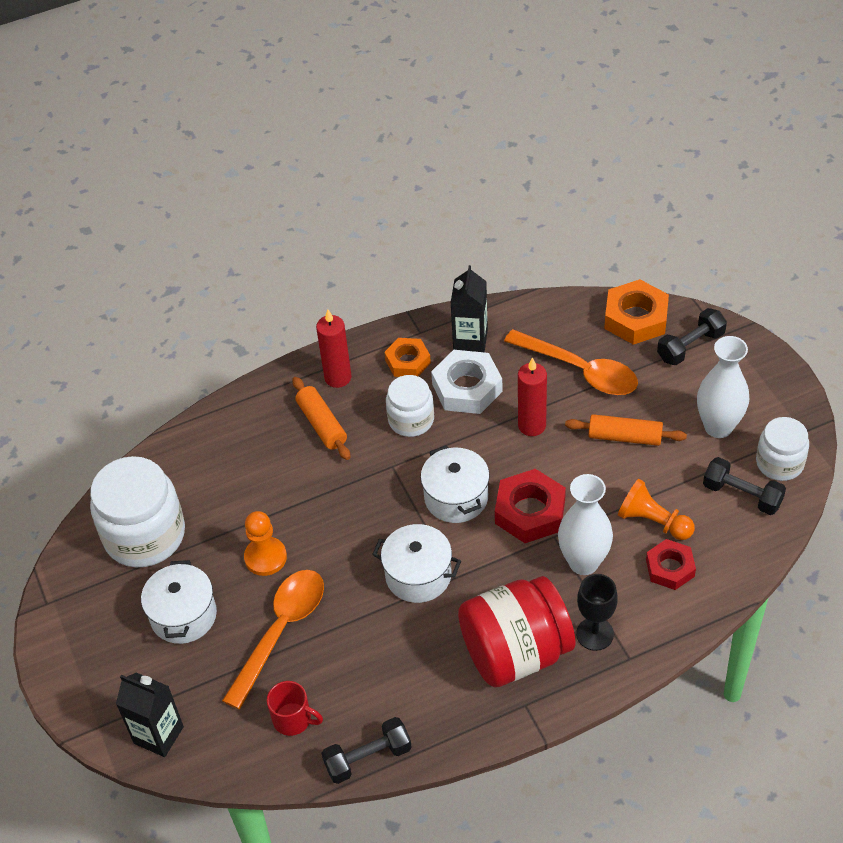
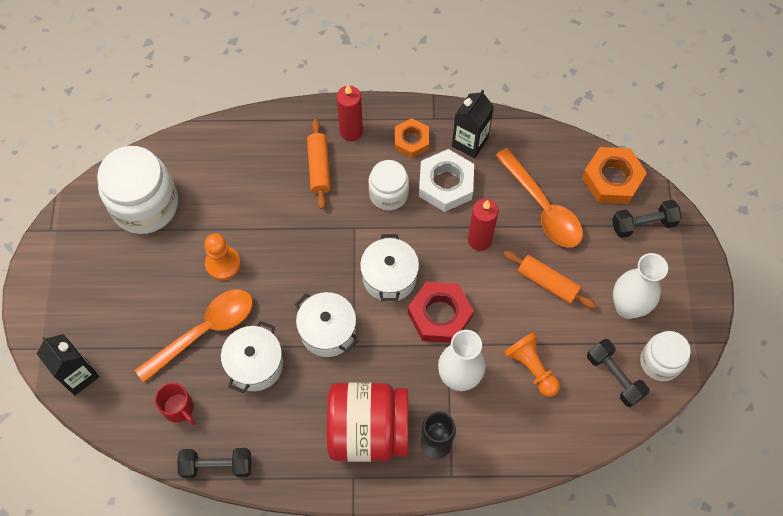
camera: 20 degrees right, 15 degrees up
(183, 615) = (141, 285): white pot -> white pot (255, 364)
(670, 568) = (523, 414): red nut -> none

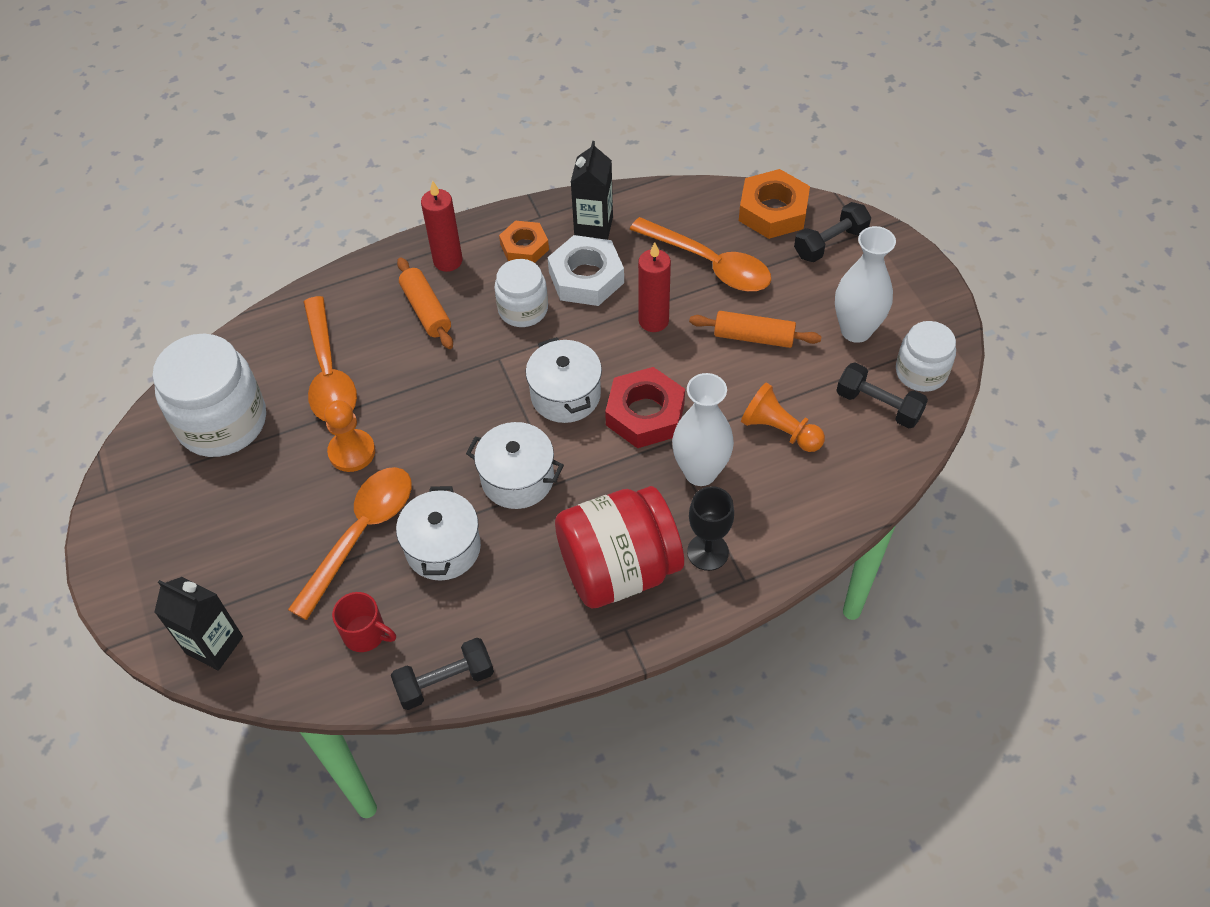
camera: 20 degrees left, 10 degrees down
(231, 193) = (329, 373): none -> orange spoon

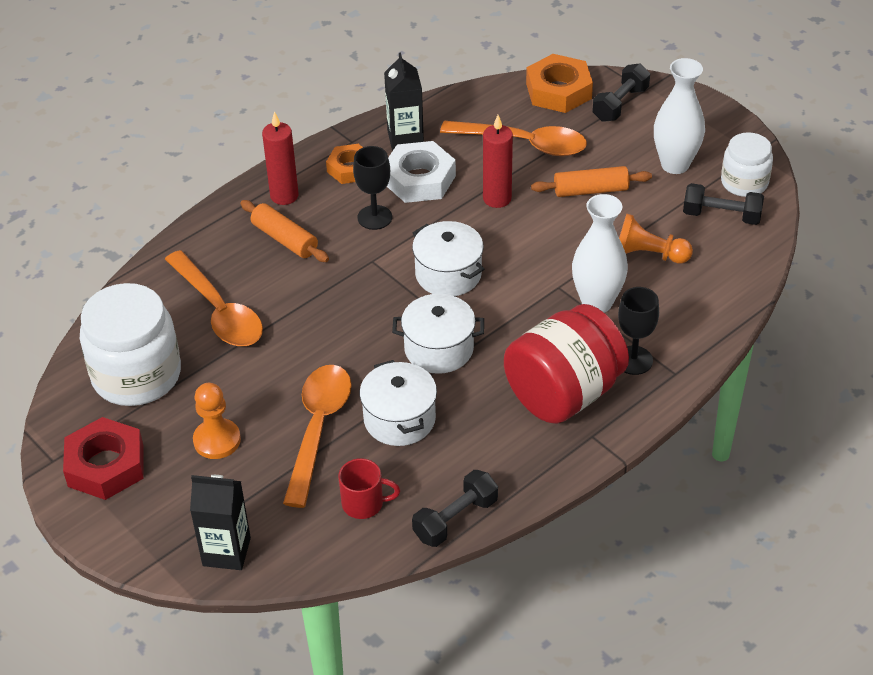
camera: 20 degrees left, 10 degrees down
(352, 452) = (275, 367): orange pawn -> orange pawn (217, 440)
(523, 309) = (374, 217): white jar -> black goblet
(645, 414) = (526, 271): red nut -> red nut (106, 465)

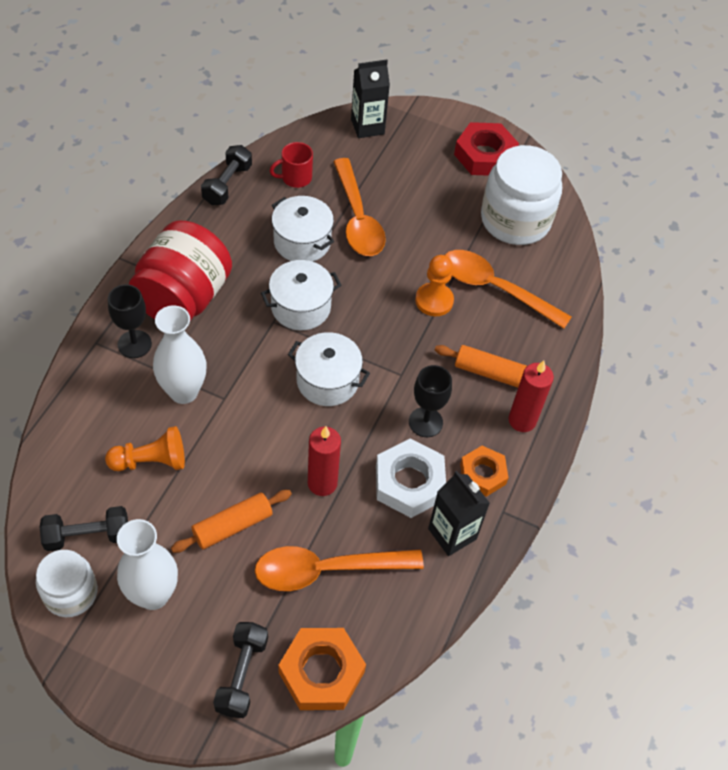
camera: 150 degrees right, 10 degrees up
(217, 440) = (423, 191): orange pawn -> orange pawn (434, 301)

